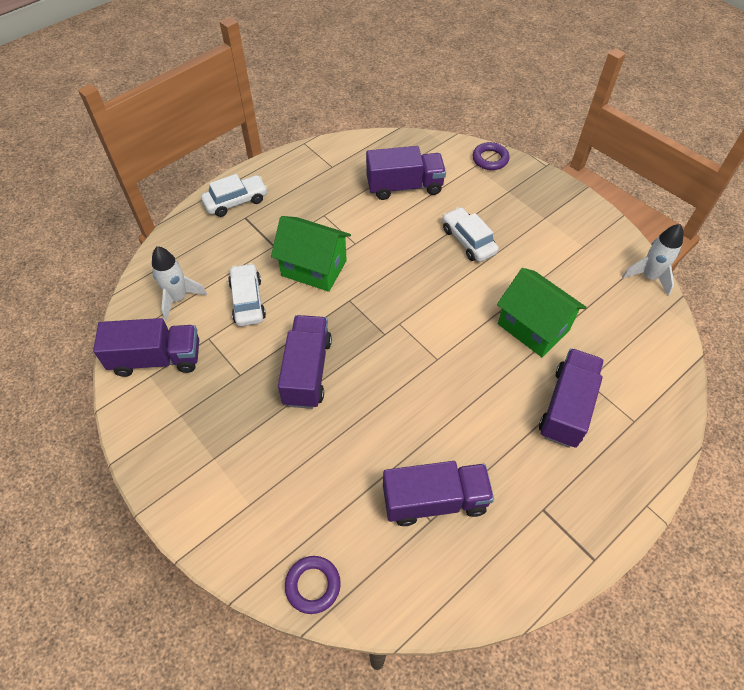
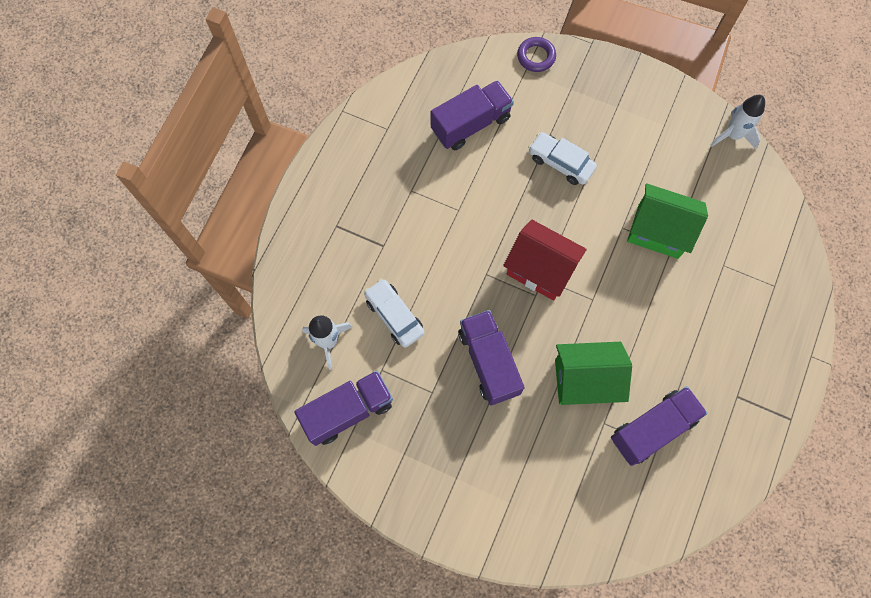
camera: 25 degrees left, 15 degrees up
(236, 201) = (316, 211): white car -> none
(313, 585) = (595, 542): purple ring -> none
(314, 268) = (435, 254): green house -> green house (584, 380)
(401, 315) = (540, 269): none -> red house
(566, 407) = (717, 297): purple truck -> none

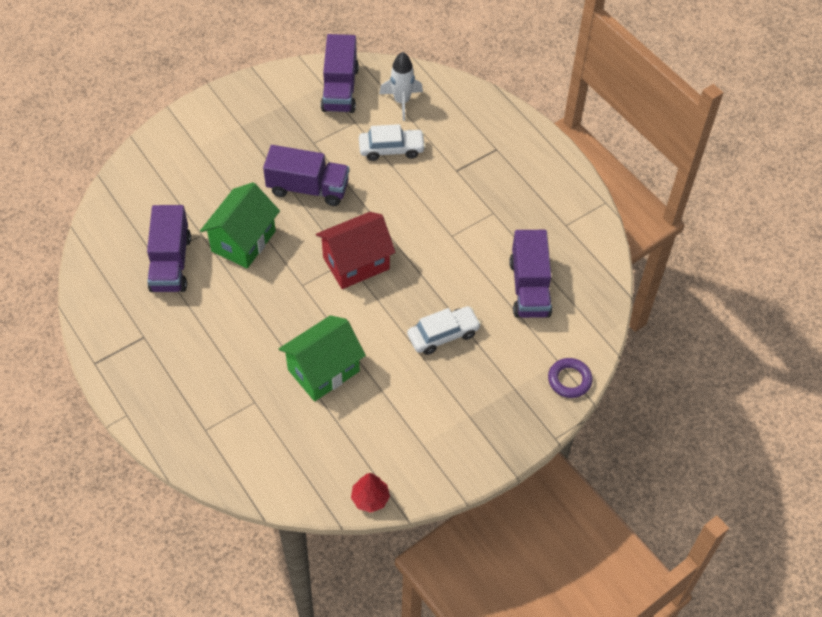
camera: 120 degrees right, 15 degrees down
(733, 135) = (370, 498): white rocket -> red tree

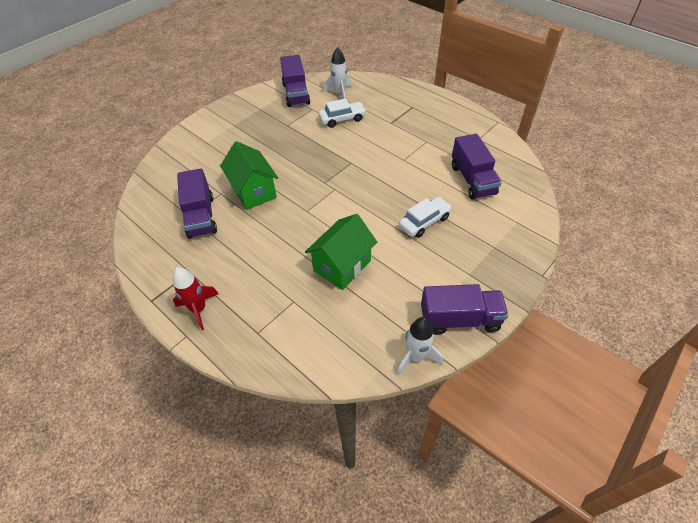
camera: 10 degrees left, 5 degrees down
(146, 386) = (199, 309): none -> red rocket
(243, 241) = (253, 191): green house -> green house turned 45 degrees counterclockwise
(308, 188) = (291, 151): purple truck -> purple truck (459, 319)
(356, 263) = (342, 189): red house -> none
(370, 498) = (416, 357): red tree -> white rocket
(569, 380) = (531, 232): purple ring -> none

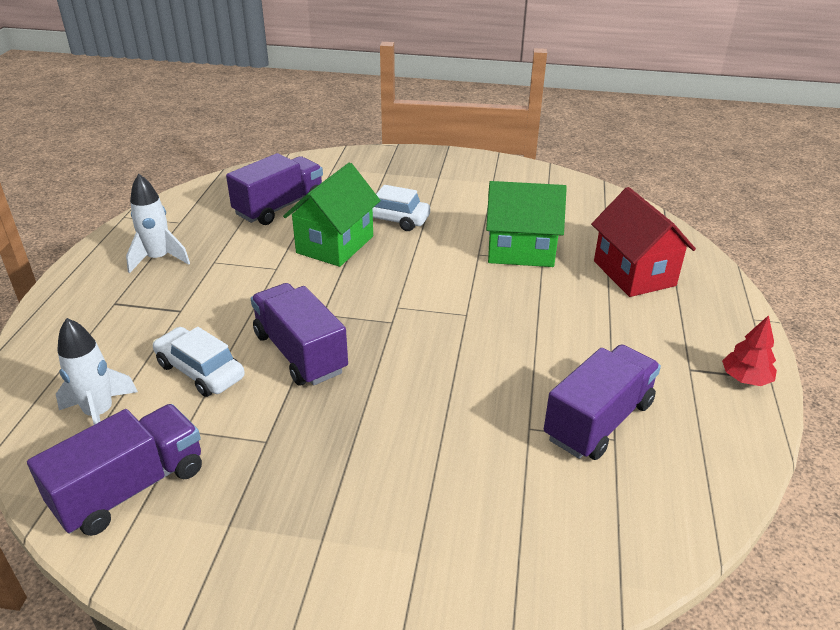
camera: 125 degrees left, 15 degrees down
(161, 289) = (745, 379): none -> red tree
(199, 309) = (716, 328): red rocket -> none
(253, 191) = (484, 388): green house -> green house (335, 244)
(274, 308) = (634, 273): none -> red house
(416, 357) = (566, 180): white rocket -> white rocket (159, 259)
(459, 319) = (499, 170): purple truck -> purple truck (300, 353)

